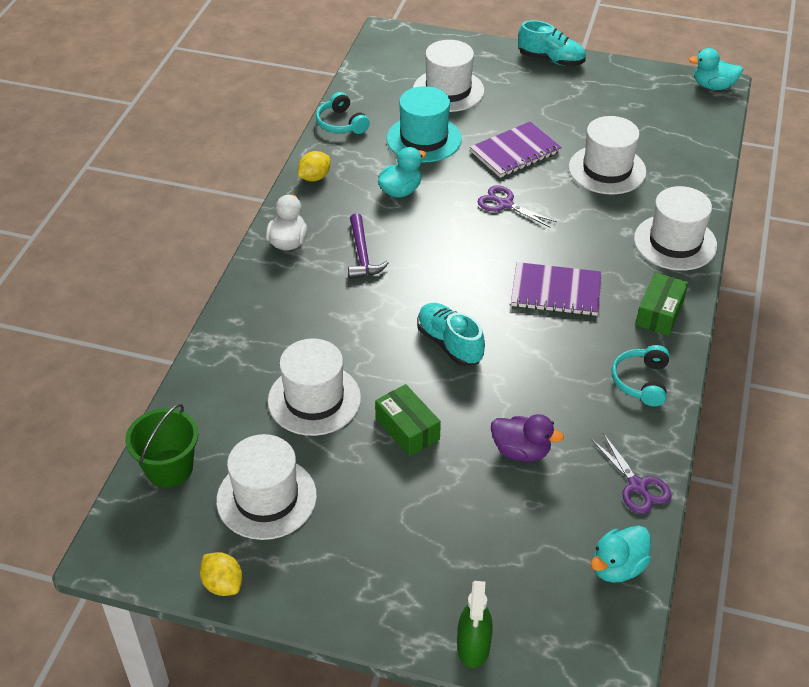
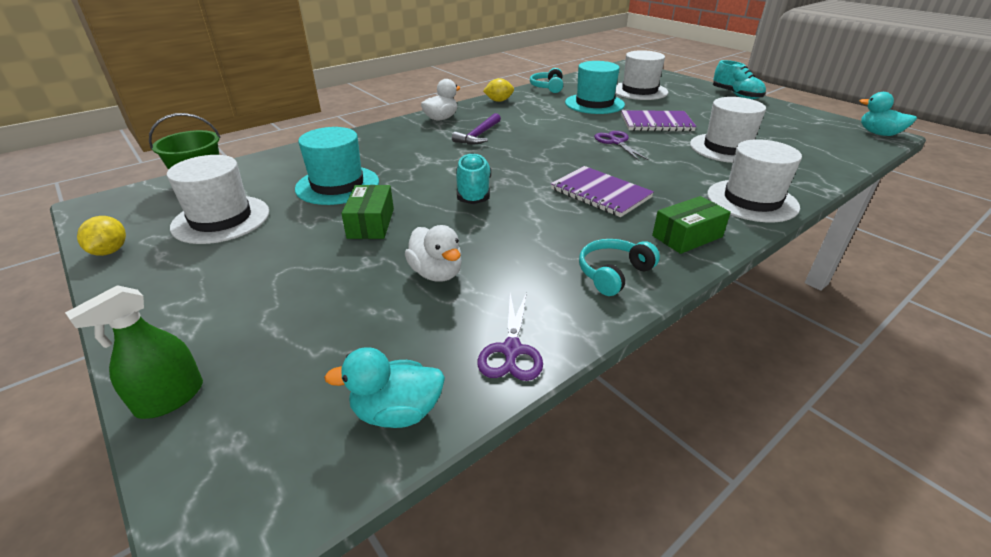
camera: 35 degrees right, 10 degrees down
(314, 399) = (337, 185): white hat -> turquoise hat
(400, 191) = (546, 118): turquoise duck -> none
(521, 451) = (436, 273): purple duck -> white duck

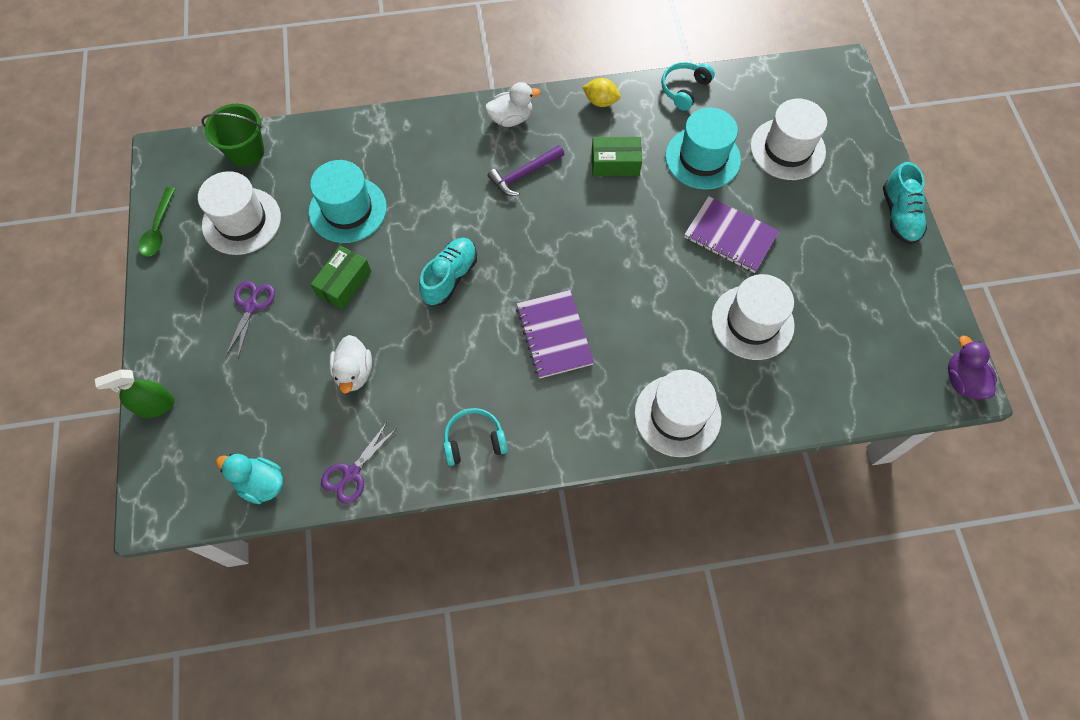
camera: 30 degrees right, 30 degrees up
(110, 251) = (158, 229): yellow lemon -> green spoon
(616, 142) = (649, 254): purple scissors -> purple scissors (251, 306)
(687, 236) = (570, 430): green box -> green box (615, 163)
(878, 134) = (962, 380): turquoise duck -> purple duck

